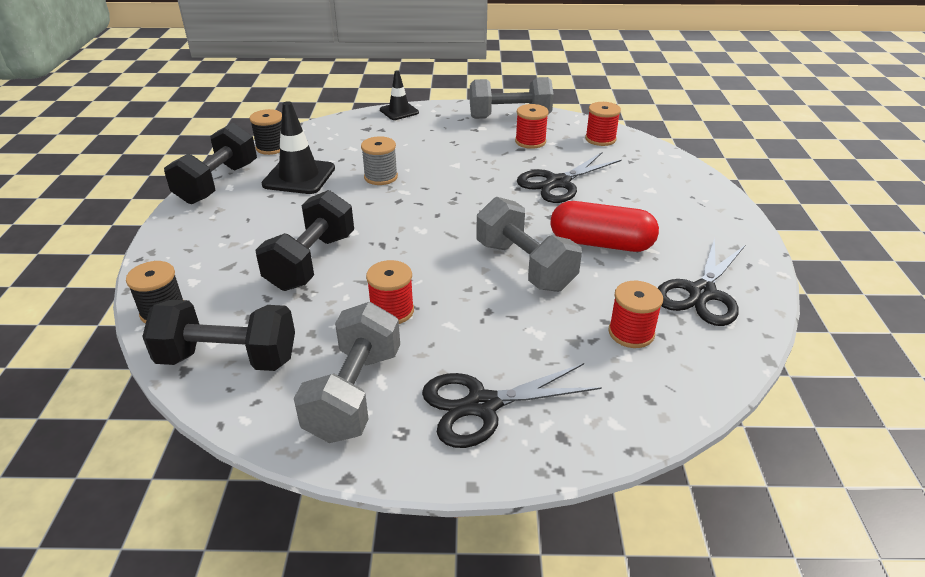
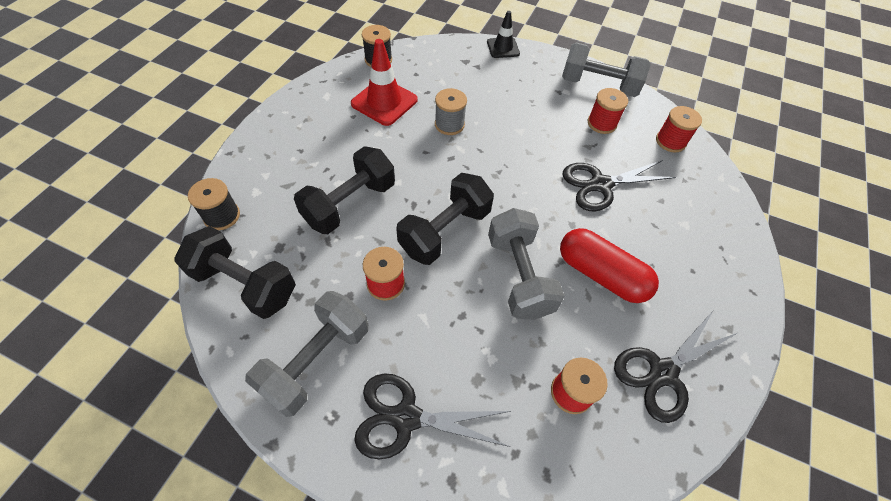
camera: 20 degrees right, 20 degrees up
(218, 183) = (319, 89): black dumbbell -> black dumbbell (445, 231)
(299, 176) = (384, 102): black traffic cone -> red traffic cone

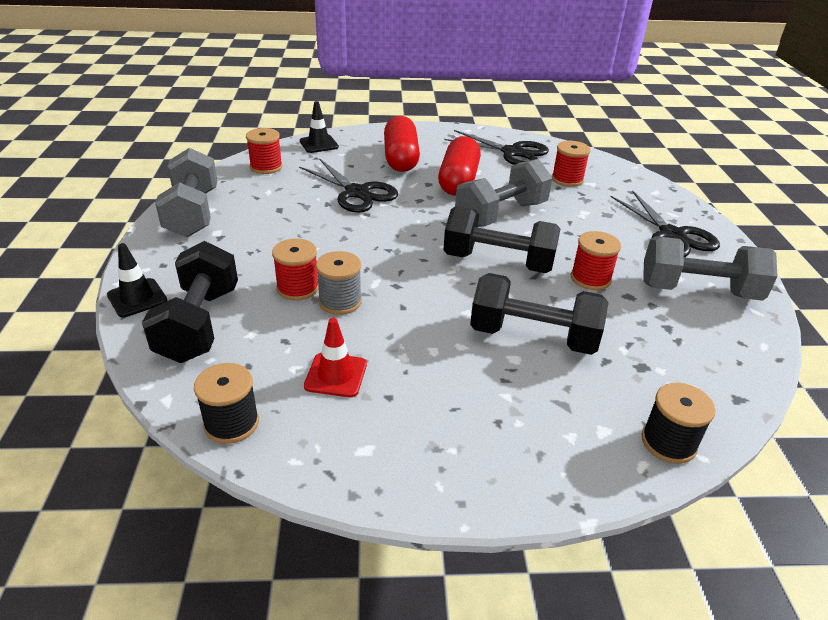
camera: 115 degrees left, 20 degrees down
(245, 284) = (705, 370): black dumbbell -> black dumbbell (199, 324)
(384, 102) = (336, 375): red traffic cone -> red traffic cone, size x0.63
(601, 123) = (263, 203): red spool -> red spool (298, 288)
(668, 247) = (400, 158): none -> red capsule
(717, 192) = (319, 144): none -> black traffic cone

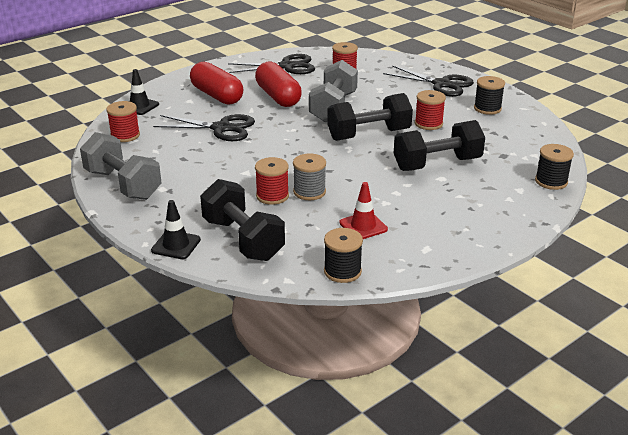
camera: 35 degrees left, 5 degrees down
(698, 290) = (487, 108): grey dumbbell -> black spool

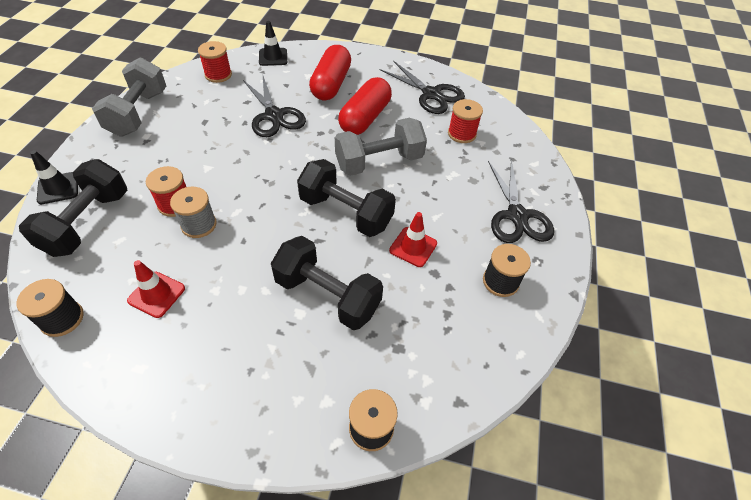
camera: 50 degrees right, 20 degrees up
(428, 124) = (413, 247): red spool -> red traffic cone

